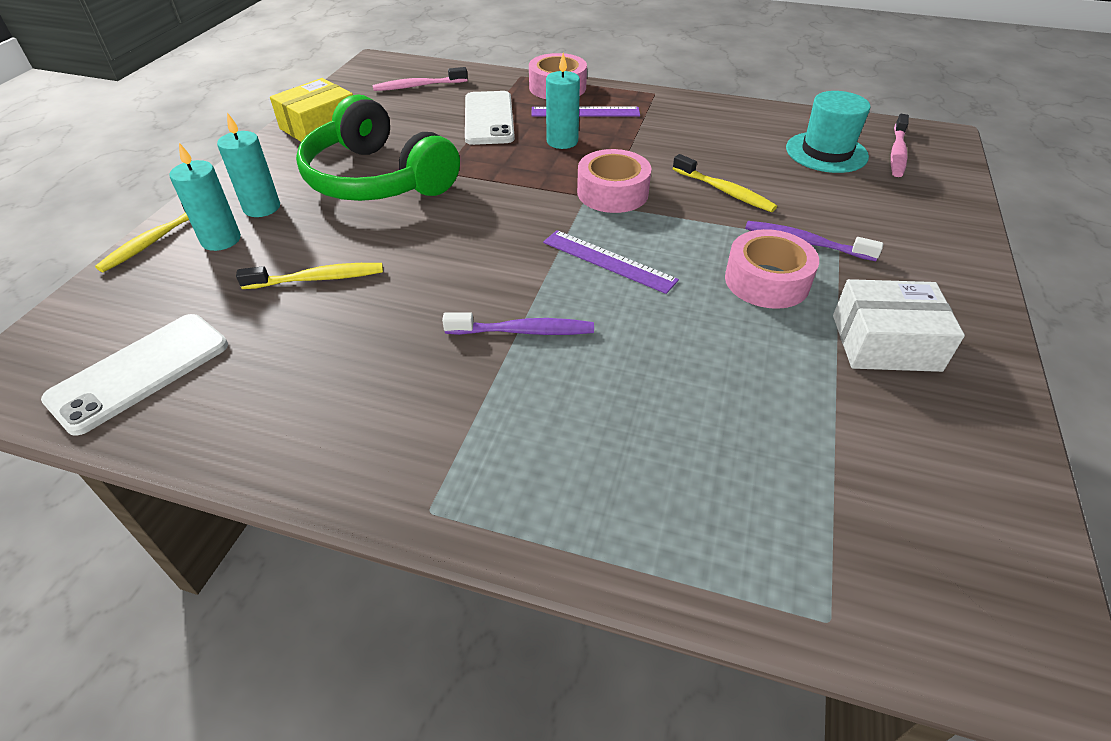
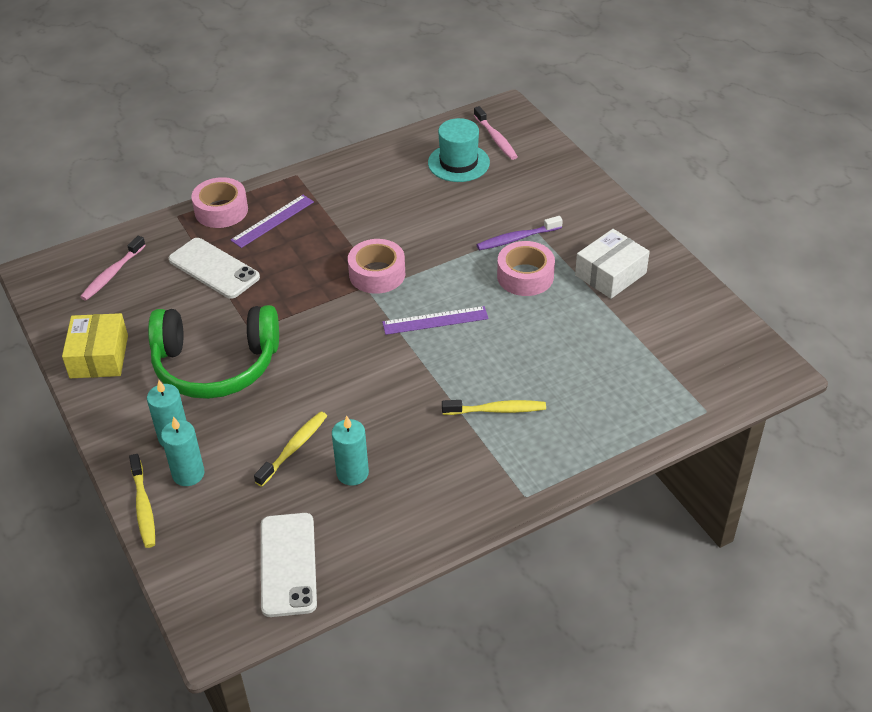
camera: 45 degrees left, 0 degrees up
(524, 331) = (449, 390): purple toothbrush -> none
(562, 141) = (292, 255): turquoise candle -> turquoise candle (352, 473)
(725, 191) = (437, 230): yellow toothbrush -> yellow toothbrush (497, 410)

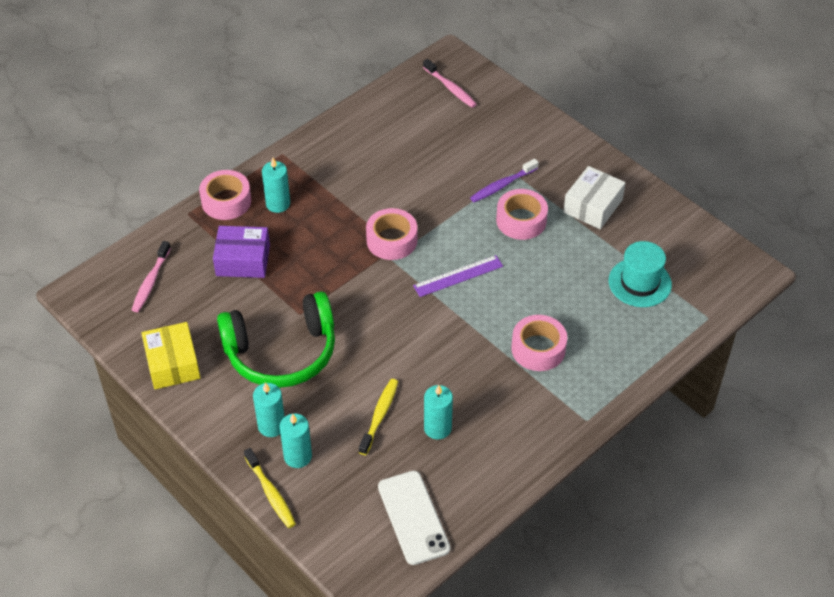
camera: 15 degrees left, 5 degrees up
(214, 268) = (243, 260): white phone -> purple box
(272, 221) = (278, 204): purple ruler -> turquoise candle
(458, 163) = (425, 118): turquoise hat -> turquoise hat (640, 282)
(497, 410) = (538, 349): yellow toothbrush -> pink tape

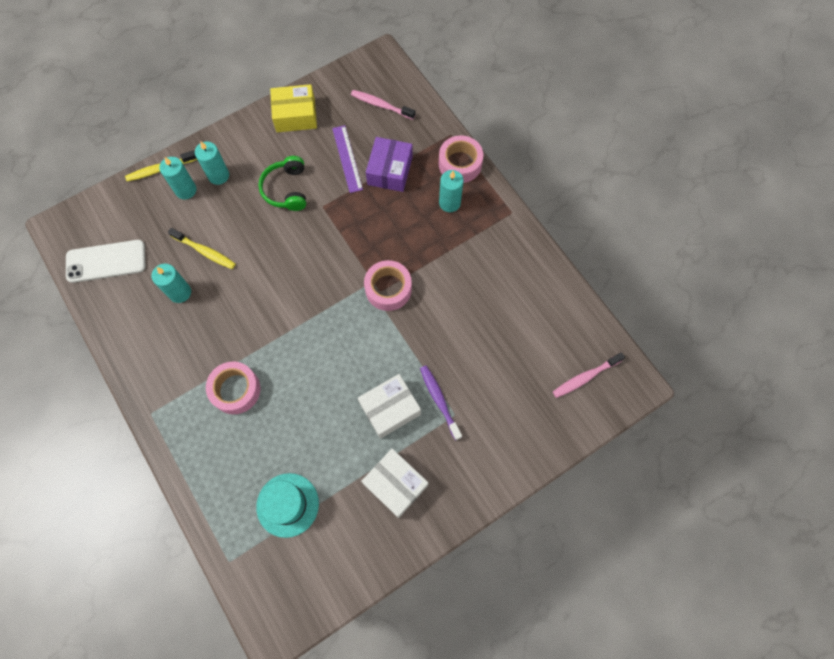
camera: 100 degrees right, 20 degrees up
(281, 352) = (286, 189): green headphones -> green headphones, size x0.58
(458, 276) = (334, 338): purple ruler -> purple ruler (347, 158)
(521, 220) = (390, 409): pink tape -> white box

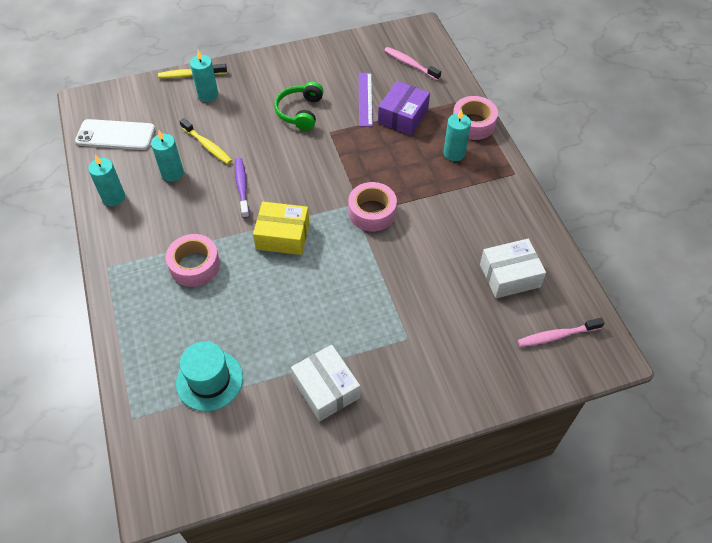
camera: 15 degrees right, 15 degrees down
(218, 175) = (241, 89): turquoise candle -> turquoise candle (113, 197)
(295, 115) = (328, 57): yellow box -> yellow box (283, 235)
(390, 409) = (341, 317): white box -> white box (509, 275)
(439, 400) = (395, 321): purple toothbrush -> purple toothbrush (242, 187)

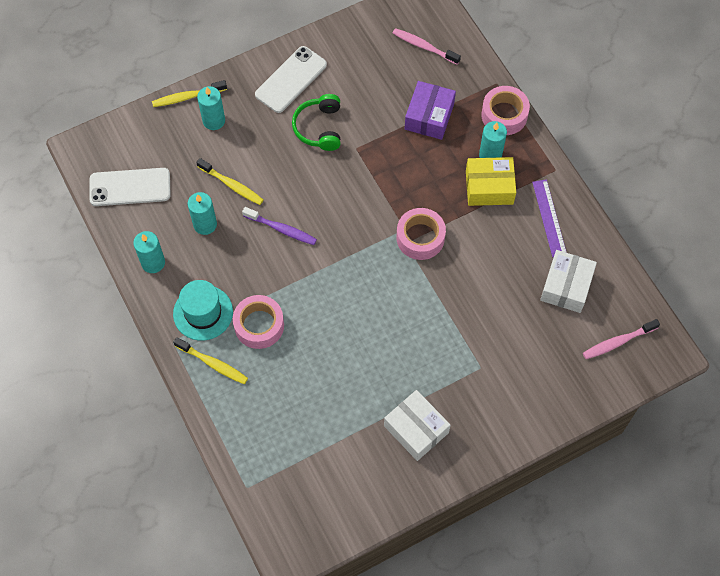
camera: 10 degrees left, 10 degrees up
(139, 293) = (213, 364): none -> yellow toothbrush
(209, 380) = (307, 439): turquoise hat -> turquoise hat (203, 313)
(242, 187) = (281, 229): purple toothbrush -> purple toothbrush turned 135 degrees clockwise
(283, 235) = (337, 278): yellow box -> yellow box (489, 187)
(285, 73) = (291, 79): none -> white phone
(365, 99) = (385, 100): purple ruler -> purple ruler (549, 218)
(509, 275) = (566, 286): white box -> white box turned 45 degrees counterclockwise

